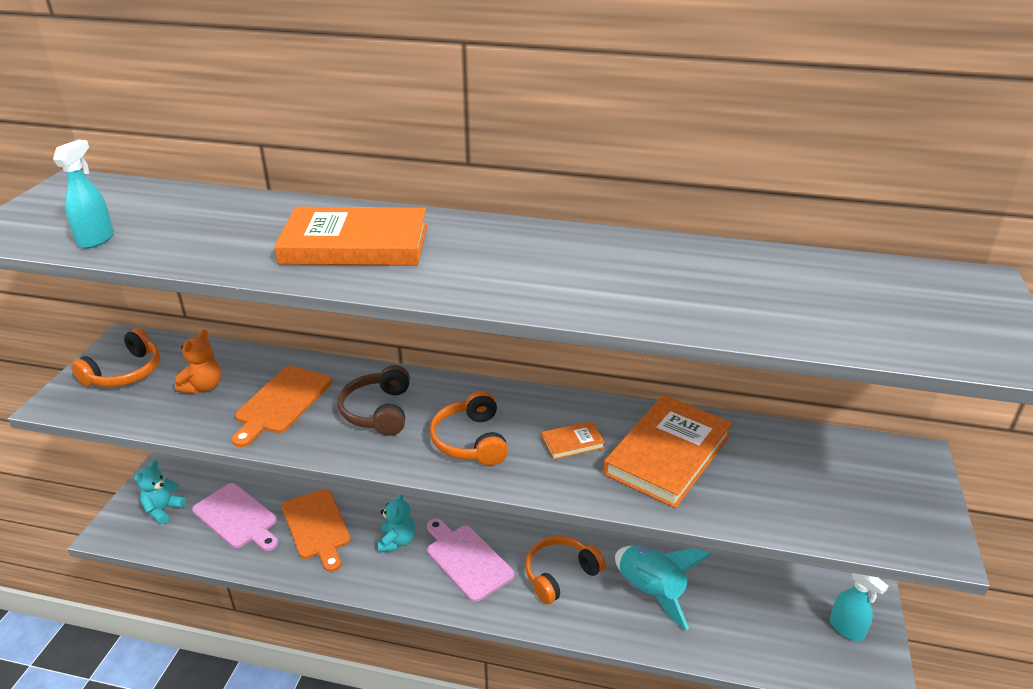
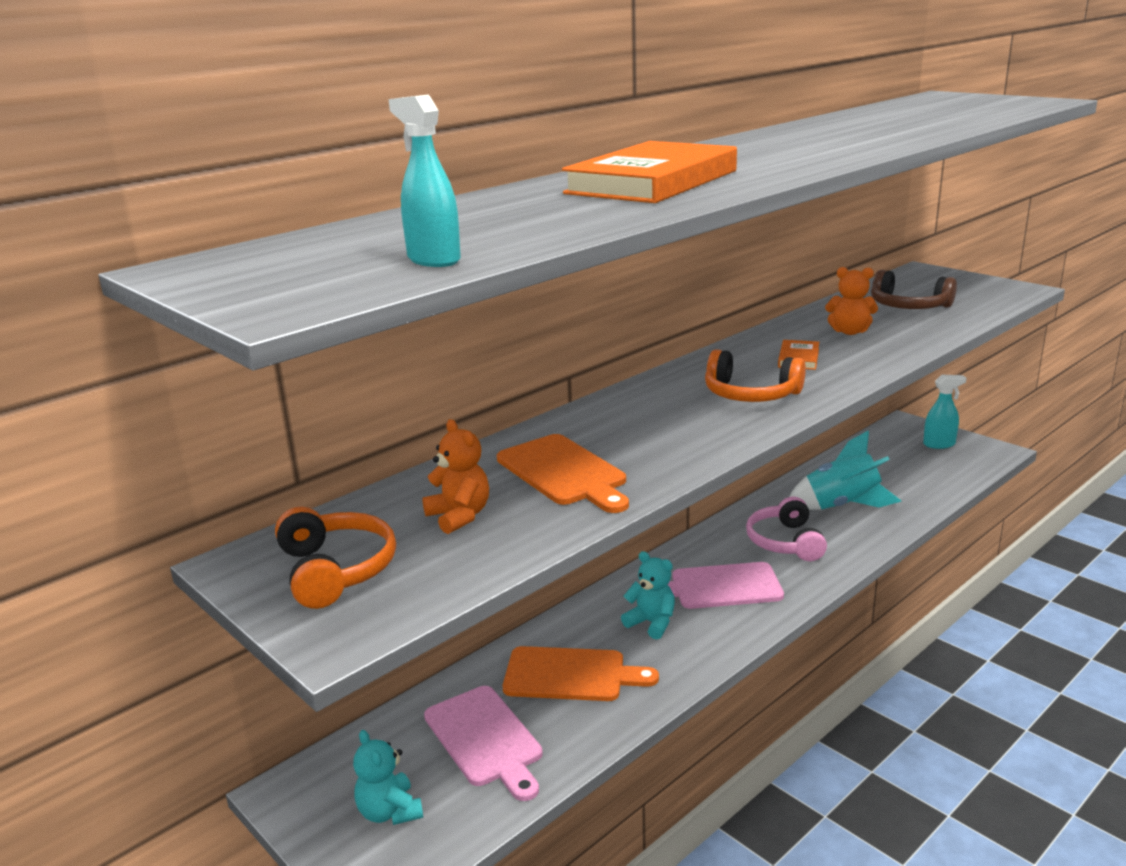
camera: 55 degrees left, 10 degrees down
(237, 518) = (485, 739): pink cutting board -> pink cutting board turned 75 degrees clockwise
(378, 411) = (649, 425): brown headphones -> brown headphones (908, 306)
(560, 574) = (785, 542): orange headphones -> pink headphones
(667, 454) = (849, 332): orange book -> orange teddy bear

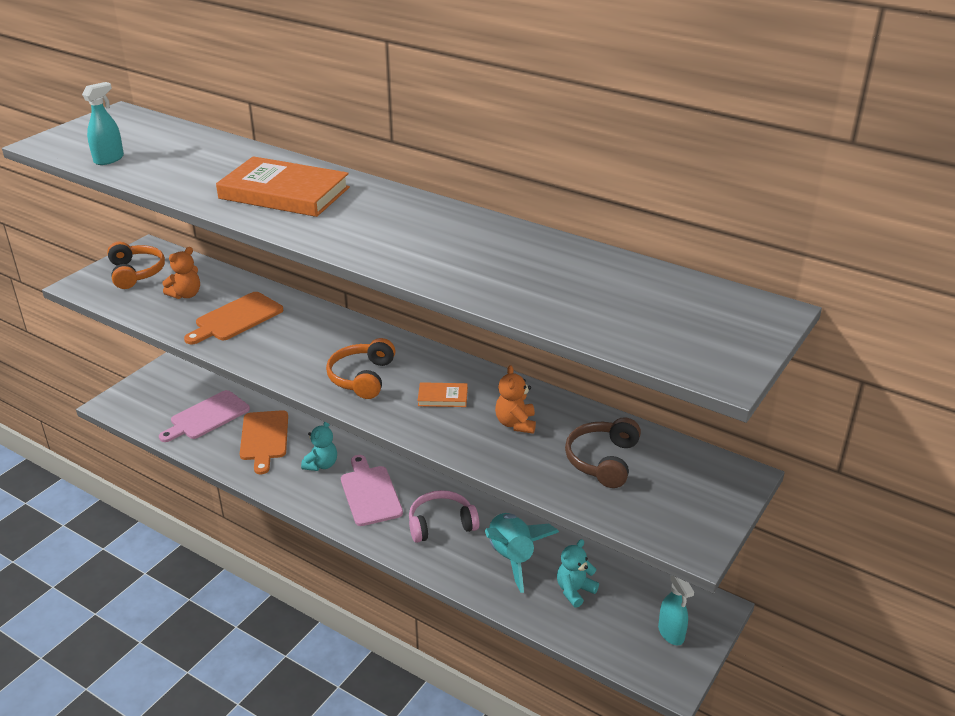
camera: 75 degrees right, 10 degrees up
(335, 570) = (136, 273): orange headphones -> orange headphones turned 75 degrees counterclockwise
(389, 812) = (155, 397): turquoise teddy bear -> turquoise teddy bear (574, 591)

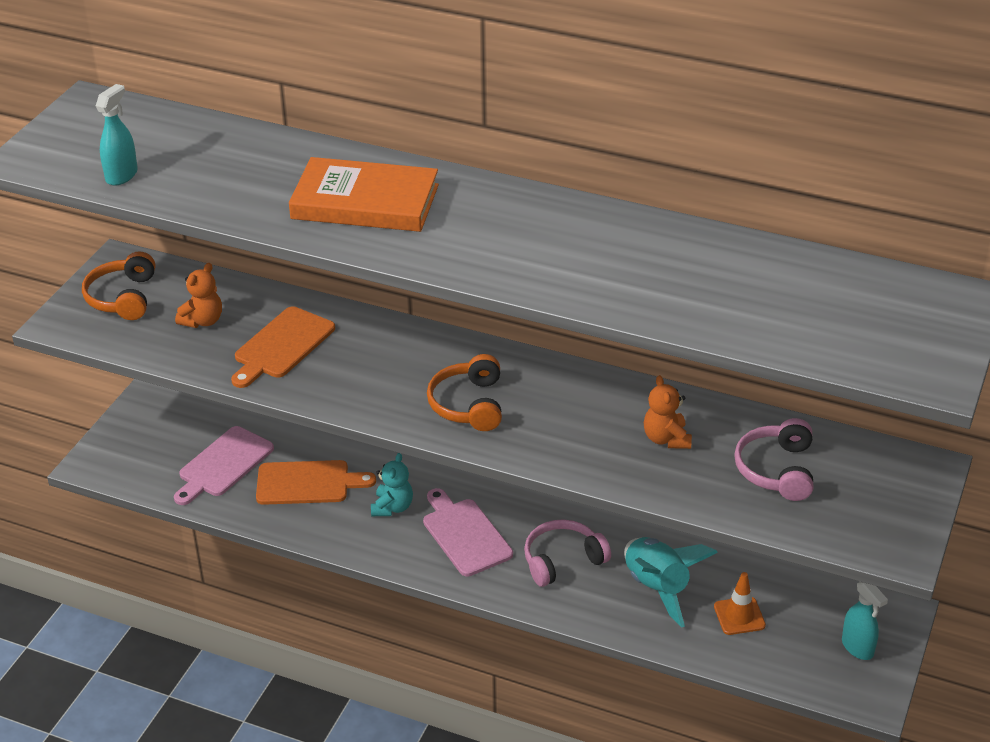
camera: 10 degrees left, 5 degrees up
(136, 273) = (123, 297): orange headphones -> orange headphones turned 150 degrees counterclockwise
(264, 438) = (308, 483): orange cutting board -> orange cutting board turned 75 degrees counterclockwise
(442, 397) = (572, 417): orange book -> none
(574, 591) = (739, 616): turquoise teddy bear -> orange traffic cone
(603, 460) = (776, 470): brown headphones -> pink headphones

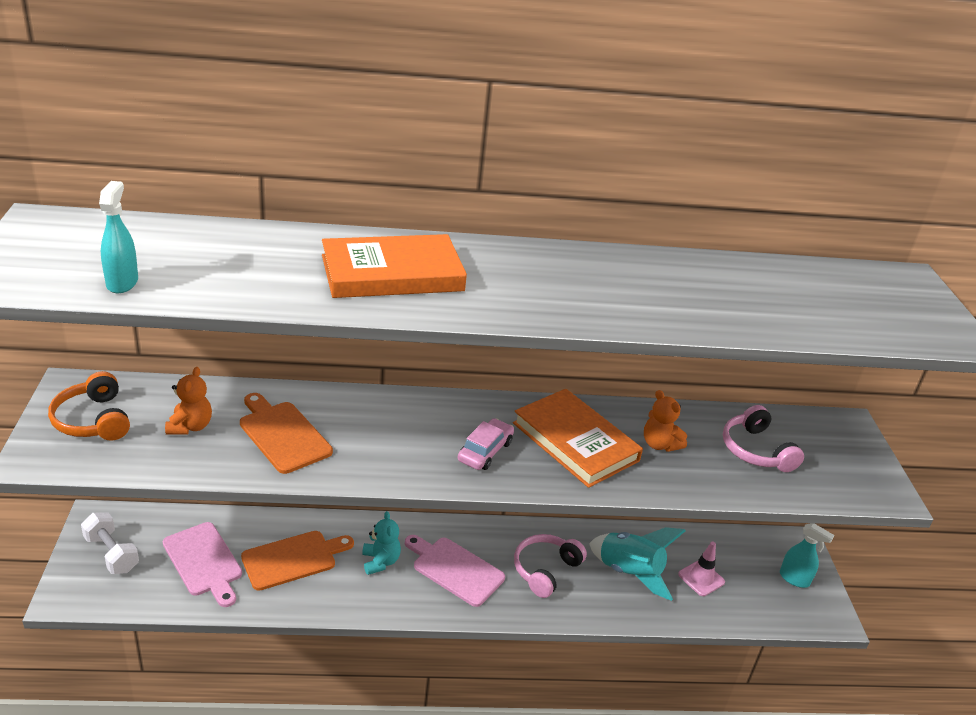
camera: 30 degrees left, 5 degrees down
(145, 436) = (111, 554): none -> white dumbbell
(223, 464) = (204, 562): pink cutting board -> pink cutting board turned 45 degrees counterclockwise
(281, 346) = (283, 434): orange cutting board -> orange cutting board turned 135 degrees clockwise
(468, 404) = (485, 451): orange headphones -> pink car
(572, 416) = (575, 442): none -> orange book
(739, 616) = (701, 578): orange traffic cone -> pink traffic cone

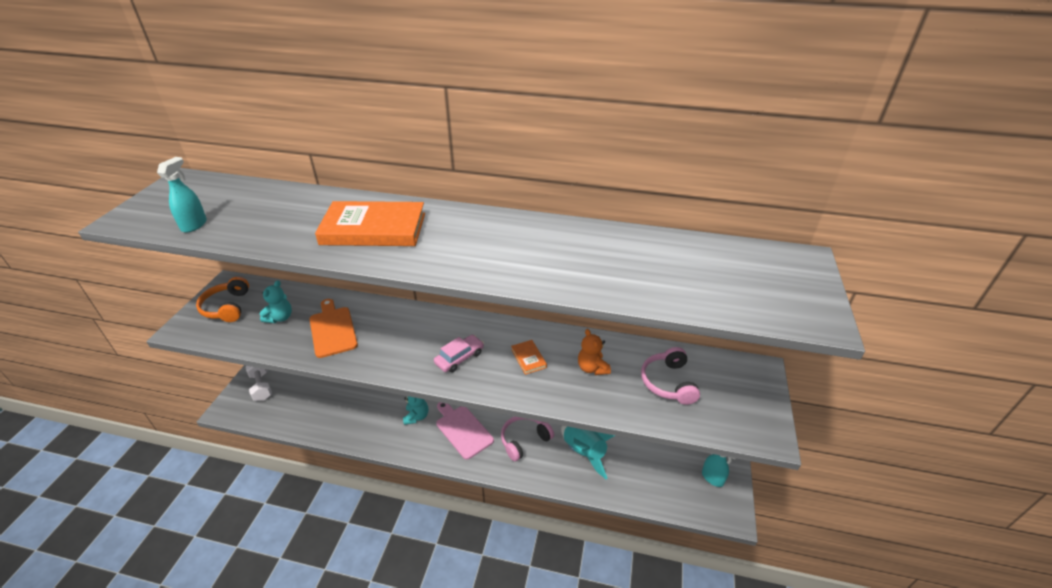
camera: 20 degrees right, 5 degrees up
(190, 426) = (280, 318): orange teddy bear -> turquoise teddy bear
(204, 562) = (310, 400): pink cutting board -> none
(293, 559) = (363, 406): orange cutting board -> none
(575, 442) = (528, 358): orange book -> orange book, size x0.44
(701, 578) = (637, 465): pink traffic cone -> none

